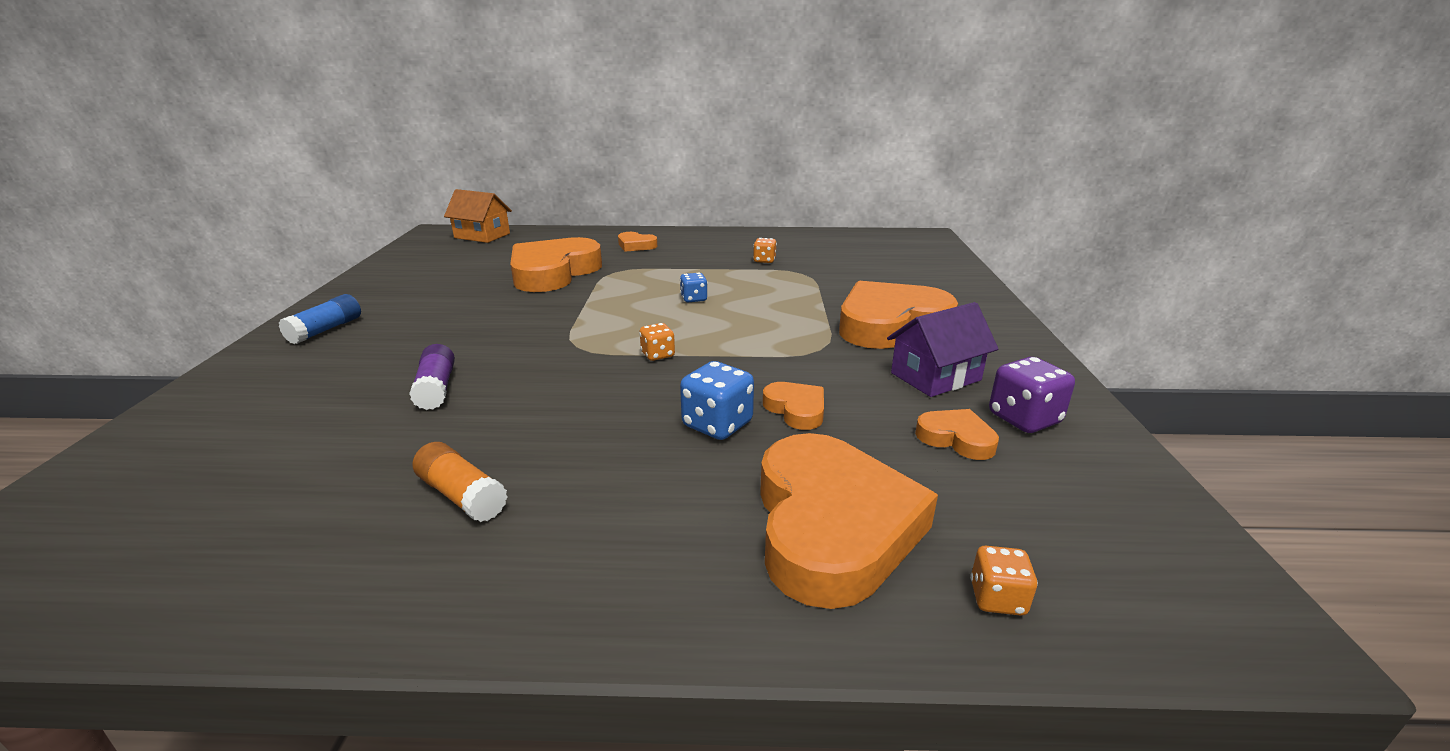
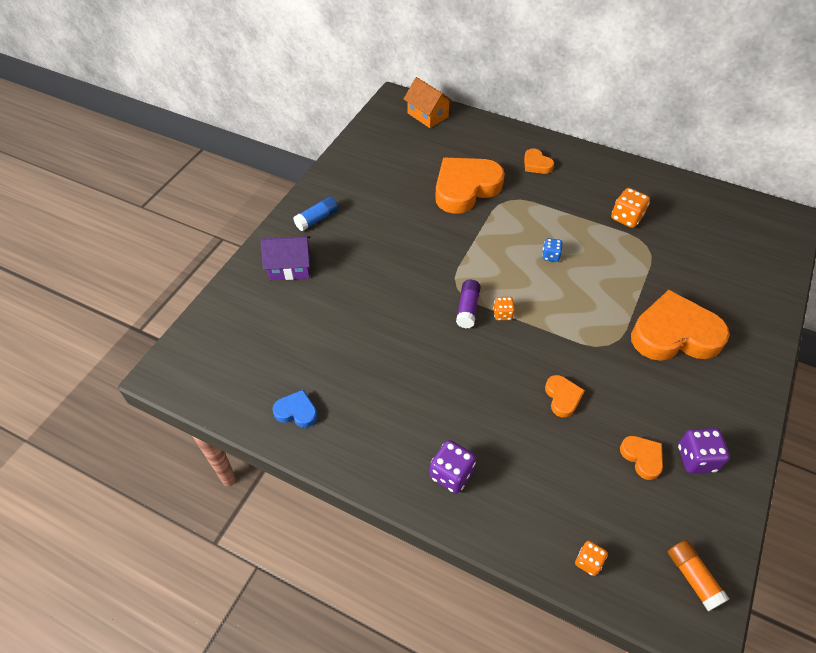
camera: 25 degrees right, 25 degrees up
(291, 561) = (296, 411): none -> blue heart
(436, 388) = (370, 303): purple glue stick -> purple glue stick (467, 309)
(462, 496) = (370, 398): orange glue stick -> orange glue stick (693, 577)
(667, 555) = (451, 474): none -> purple dice
(717, 424) = (512, 393): blue dice -> none
(764, 260) = (626, 218): orange dice -> orange dice, size x1.63
(832, 527) = (536, 490): orange heart -> none
(935, 376) = (668, 400): purple house -> purple house (290, 267)

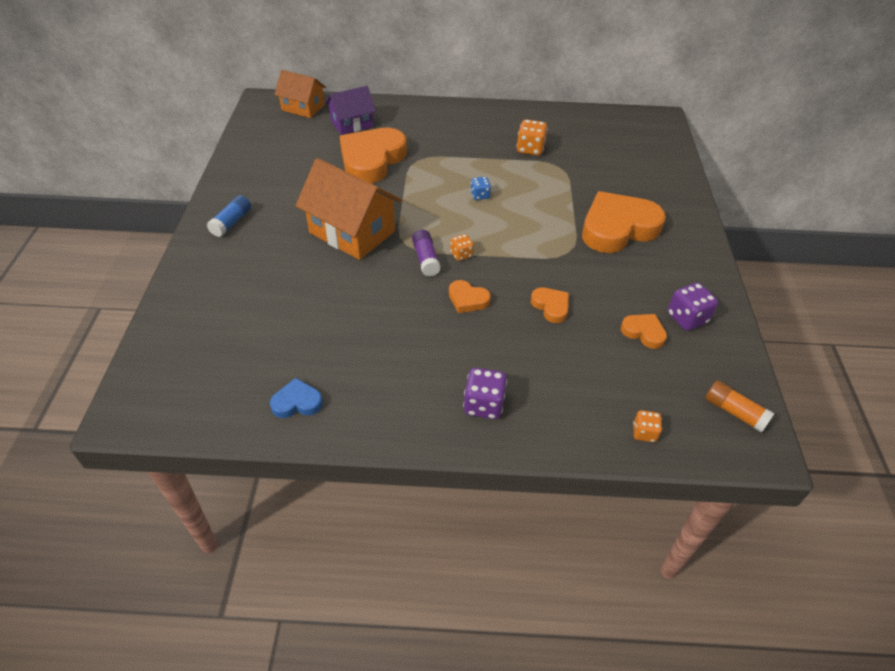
camera: 25 degrees left, 5 degrees down
(290, 267) = (223, 272): purple house -> purple house (352, 124)
(414, 259) = (352, 232): none -> orange house
(536, 164) = (428, 125): orange heart -> orange heart (467, 299)

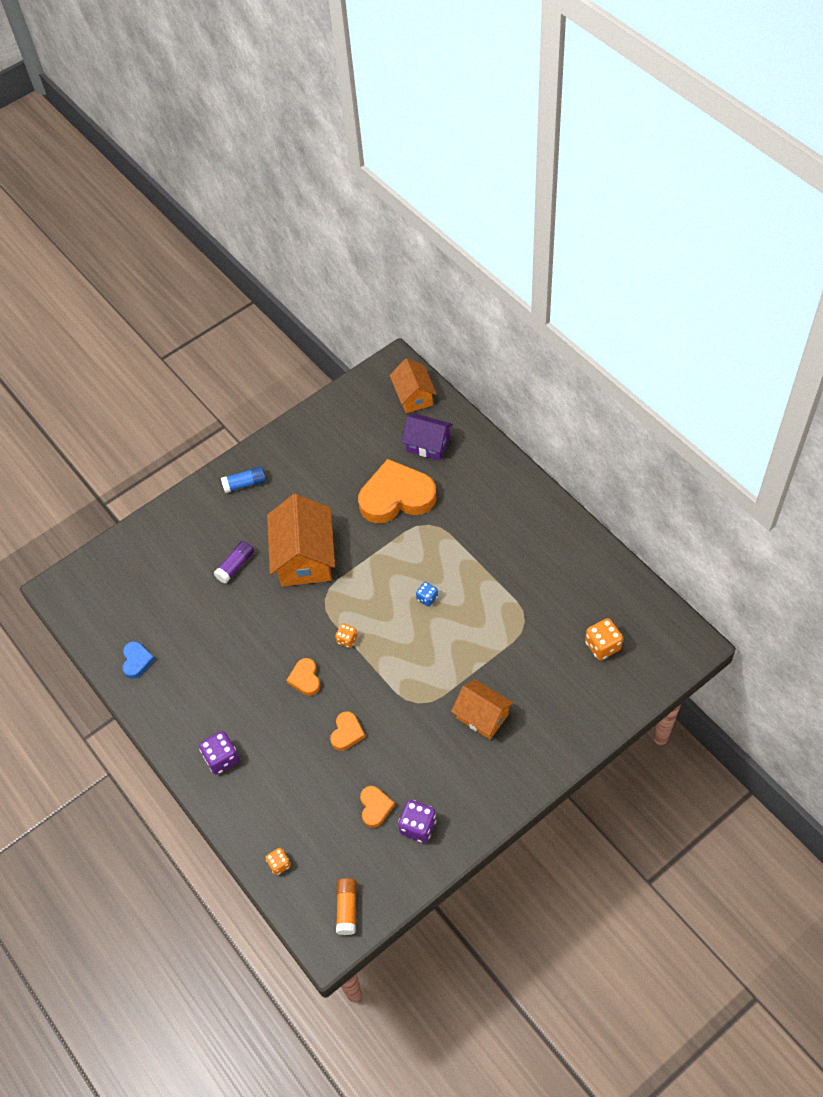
camera: 55 degrees right, 10 degrees up
(297, 402) = (137, 661): blue heart -> blue heart turned 45 degrees clockwise
(426, 259) = (321, 623): purple glue stick -> purple glue stick (235, 566)
(530, 149) = (527, 584): orange dice -> orange dice (602, 646)
(618, 228) = (482, 716): orange heart -> orange house

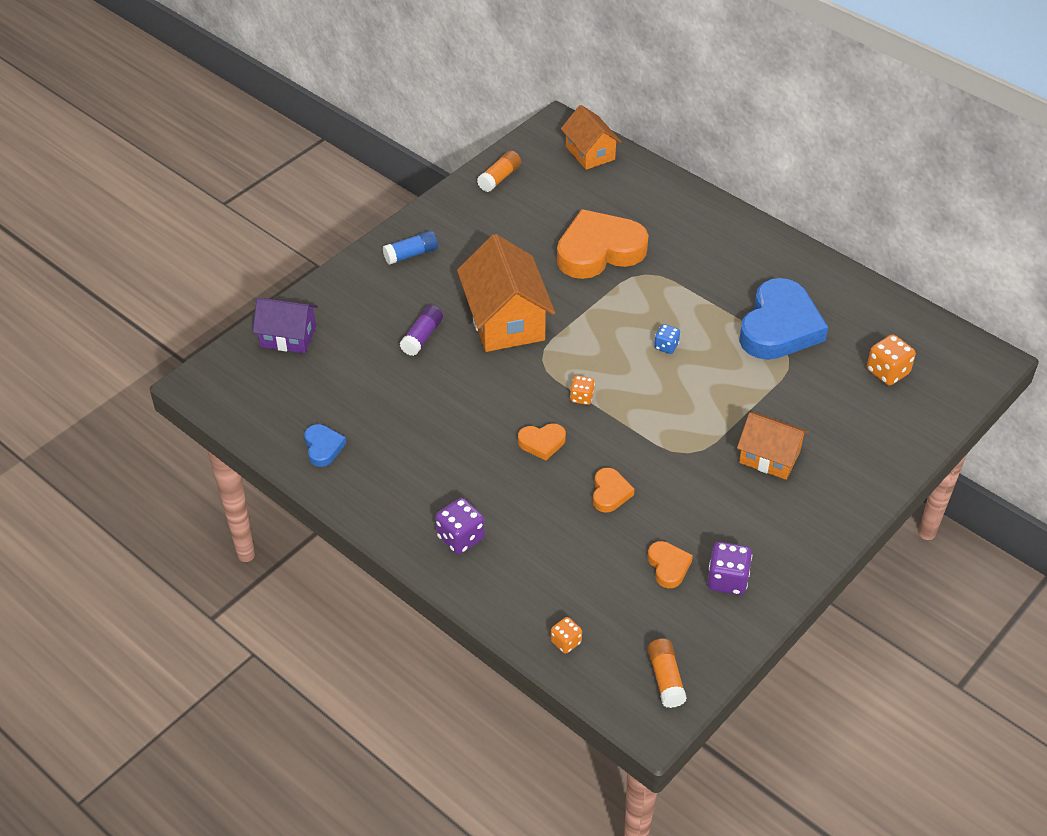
camera: 15 degrees left, 10 degrees down
(305, 679) = (542, 443): orange heart -> orange heart turned 75 degrees counterclockwise
(333, 414) = (499, 178): none -> orange glue stick
(428, 444) = (621, 197): purple house -> purple house (288, 337)
(525, 590) = (779, 327): none -> blue heart

